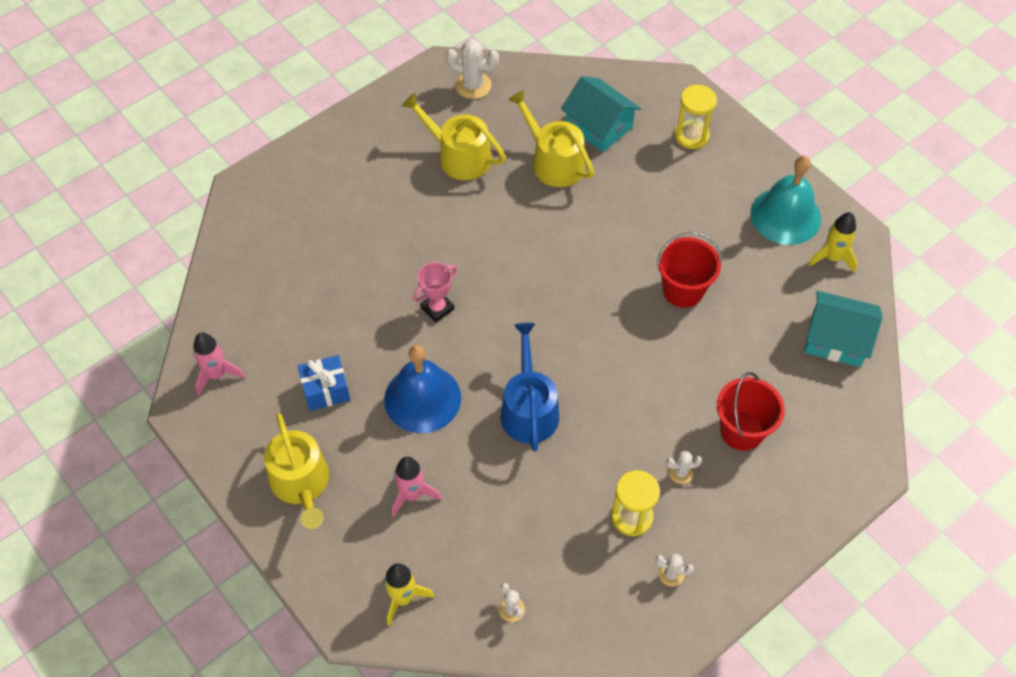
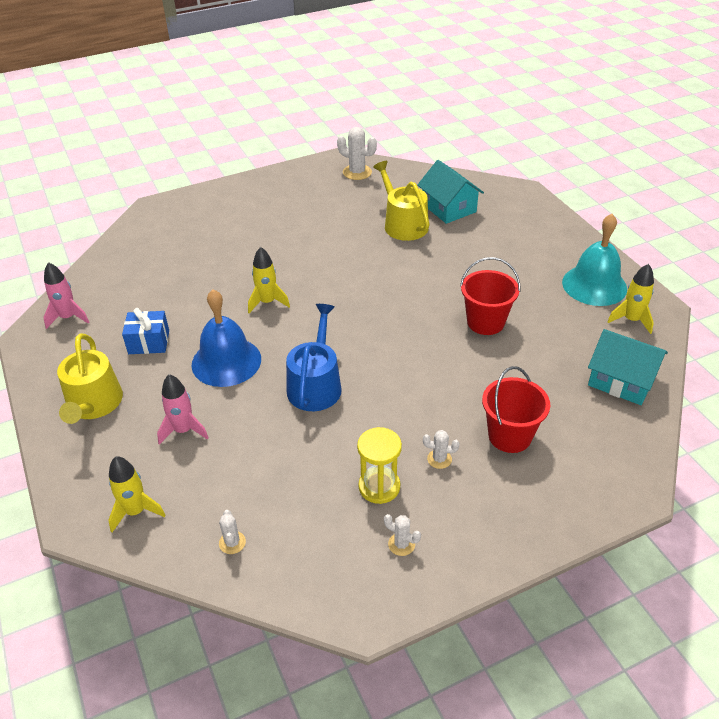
camera: 15 degrees right, 15 degrees down
(437, 308) = (267, 302): pink trophy -> yellow rocket
(459, 156) = (328, 211): yellow watering can -> none
(691, 136) = (525, 223): yellow hourglass -> none

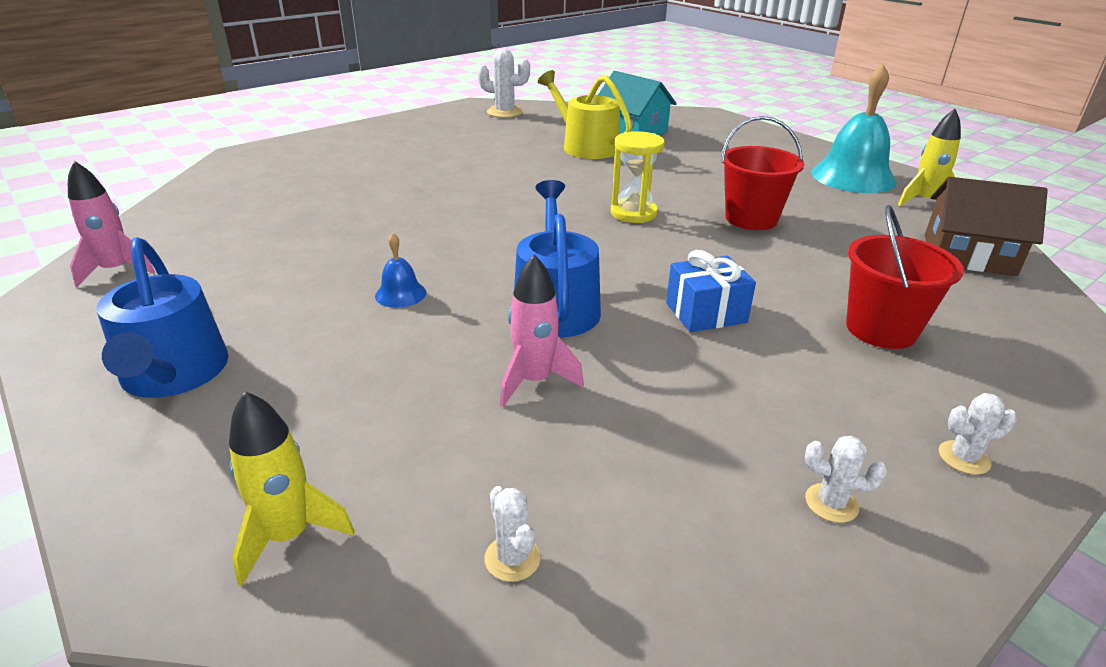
camera: 15 degrees left, 10 degrees down
(94, 404) = (174, 374): yellow watering can -> blue watering can
(149, 342) = (263, 285): blue gift -> blue gift (706, 313)
(183, 430) = (354, 390): pink rocket -> pink rocket (534, 381)
(226, 361) = (400, 294): blue bell -> blue bell, size x0.45
(267, 302) = (439, 226): yellow rocket -> none
(379, 487) = (735, 421): yellow hourglass -> yellow hourglass (633, 213)
(439, 459) = (802, 370): white cactus -> white cactus (964, 458)
(621, 380) = (968, 255): turquoise house -> brown house

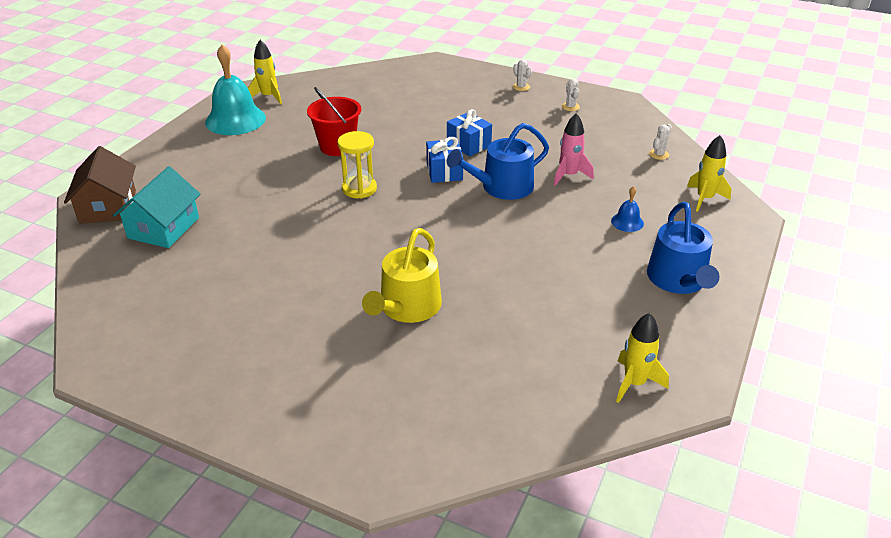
camera: 115 degrees left, 5 degrees up
(117, 270) = (634, 383): pink rocket -> yellow rocket
(174, 374) = (678, 280): blue watering can -> blue watering can turned 135 degrees clockwise
(400, 294) = (539, 241): blue bell -> blue bell (627, 222)
(504, 112) = (124, 330): white cactus -> none
(585, 146) = (223, 243): yellow watering can -> yellow watering can (407, 307)
(634, 272) = (444, 172): none -> blue gift
(881, 329) = (443, 103): red bucket -> none
(968, 255) = (342, 85): brown house -> brown house (108, 207)

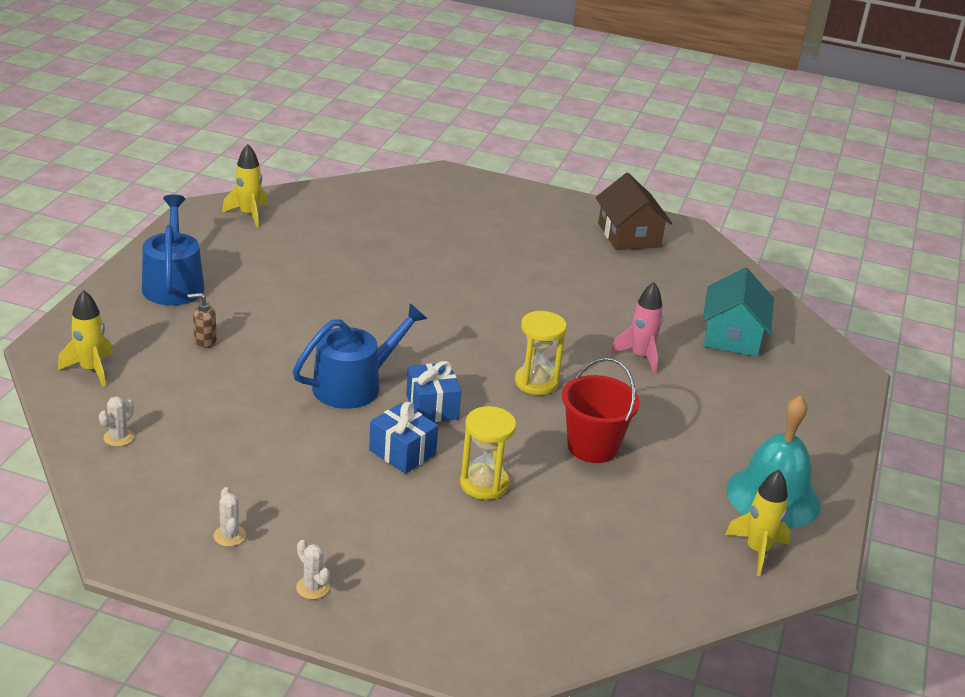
camera: 170 degrees right, 5 degrees down
(108, 207) = (817, 359): brown house -> brown house (629, 235)
(407, 307) = (446, 264): yellow watering can -> none
(418, 128) = (484, 484): none -> yellow hourglass
(569, 175) = (261, 402): pink rocket -> pink rocket (640, 356)
(627, 222) = (205, 341): blue bell -> brown soap dispenser

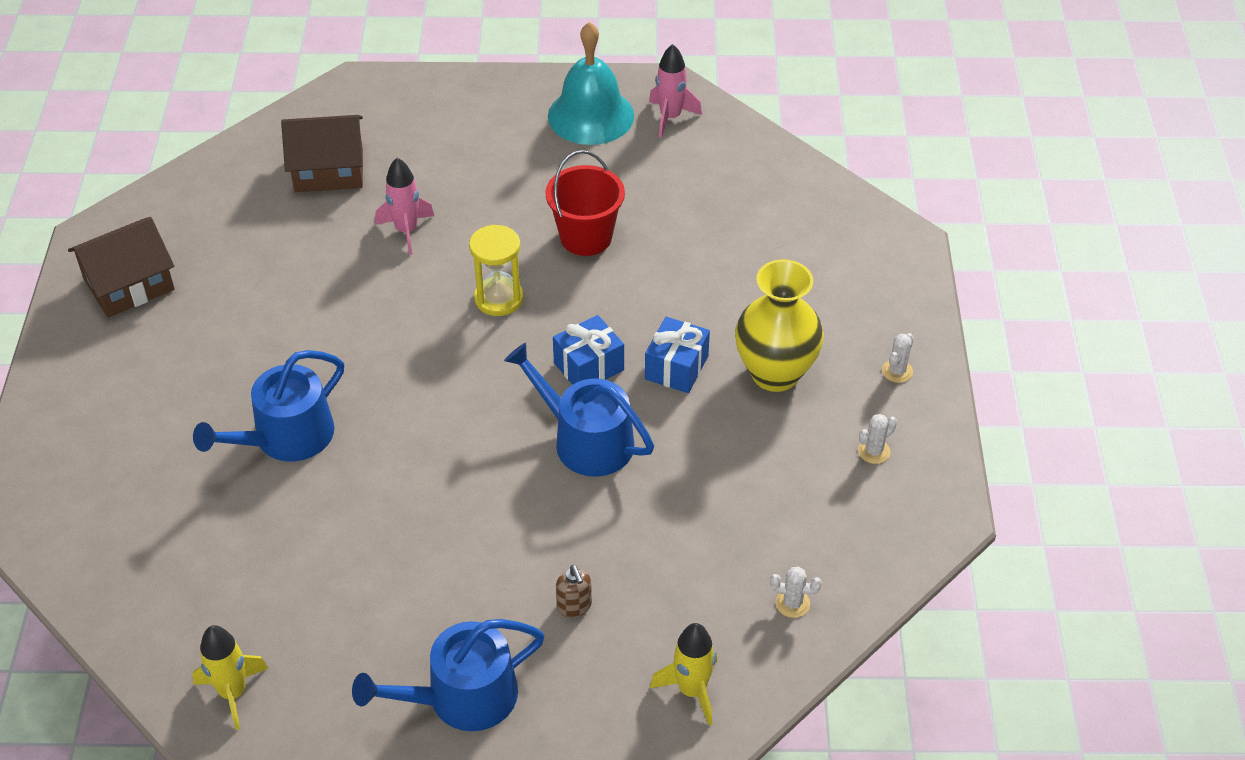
camera: 105 degrees left, 15 degrees up
(360, 507) = (775, 373): none -> yellow vase
(443, 266) = (286, 437): none -> blue watering can
(484, 484) = (688, 298): yellow hourglass -> none
(732, 335) = (329, 170): turquoise house -> brown house
(757, 551) = (670, 117): yellow rocket -> pink rocket

